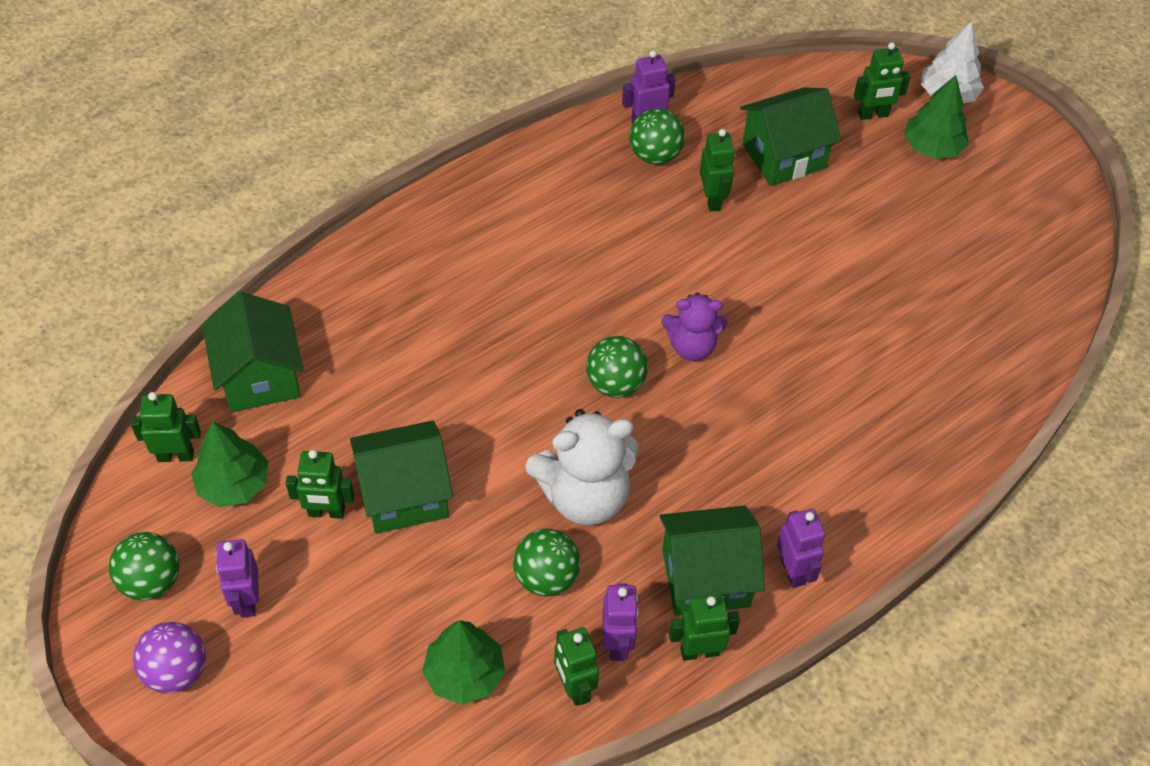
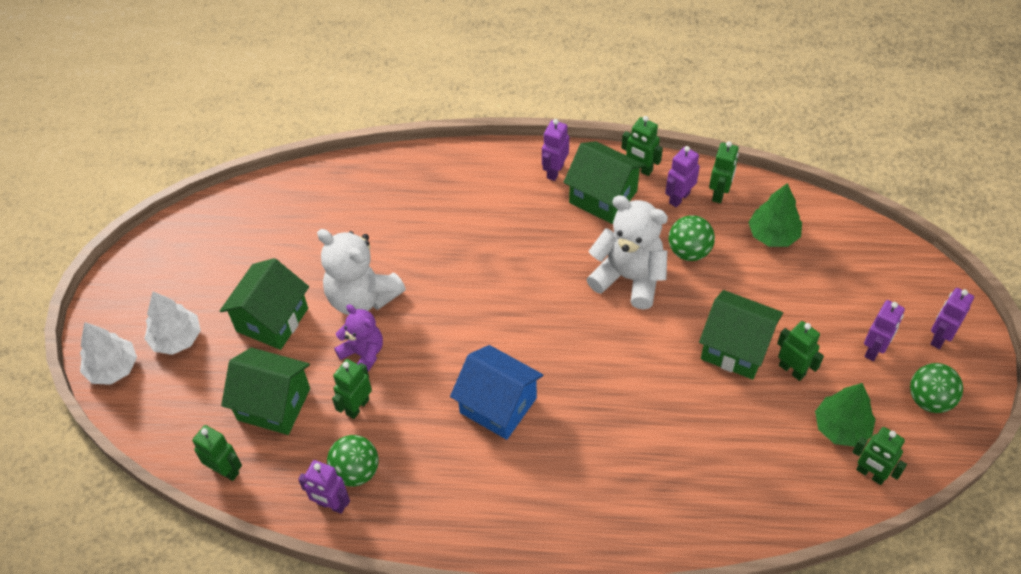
camera: 135 degrees left, 0 degrees up
(176, 671) = (939, 337): purple ball -> purple robot
(260, 376) = (777, 493): green house -> green house (272, 319)
(591, 281) = (498, 405): none -> blue house
(615, 383) = (549, 328): green ball -> none
(691, 346) = (480, 318): purple teddy bear -> purple teddy bear (363, 354)
(824, 288) = (362, 297): none -> white teddy bear
(873, 115) = (178, 390): green robot -> green robot (225, 470)
(932, 147) = (176, 338): green tree -> white tree

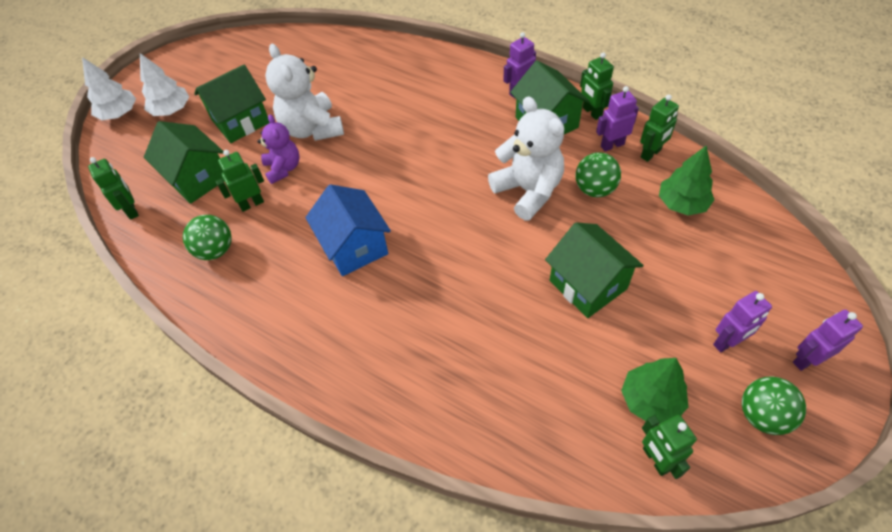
camera: 30 degrees right, 0 degrees up
(331, 505) = (180, 267): purple robot -> none
(792, 370) = (631, 326): green robot -> none

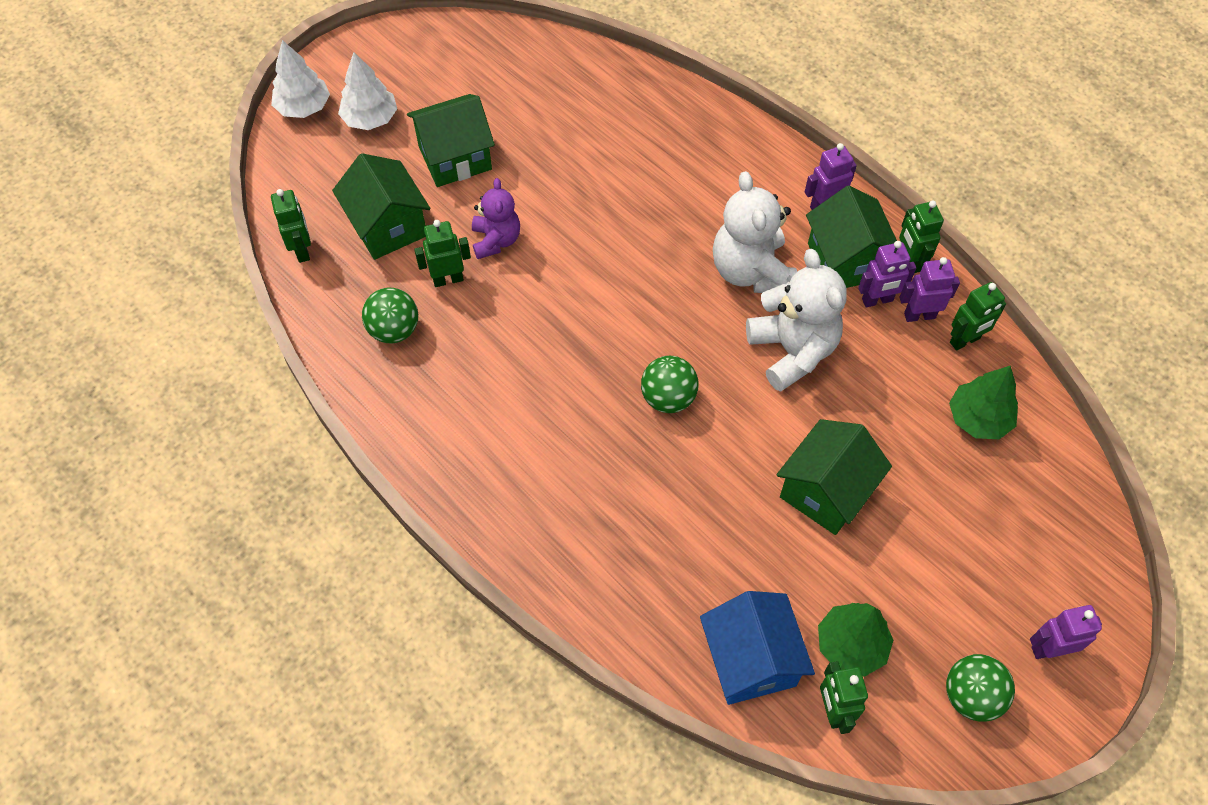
camera: 10 degrees right, 5 degrees up
(312, 129) = (543, 192): white teddy bear -> white teddy bear (751, 271)
(354, 247) = (560, 369): blue house -> blue house (750, 660)
(588, 285) = (825, 491): green house -> green house turned 60 degrees clockwise
(594, 189) = (876, 371): green ball -> green ball (668, 398)
(727, 342) = (965, 604): purple robot -> purple robot (877, 300)

